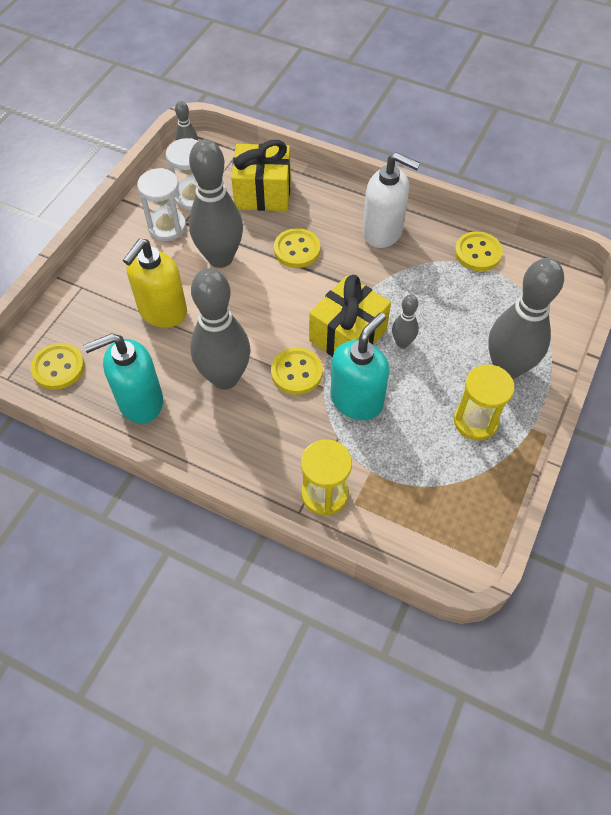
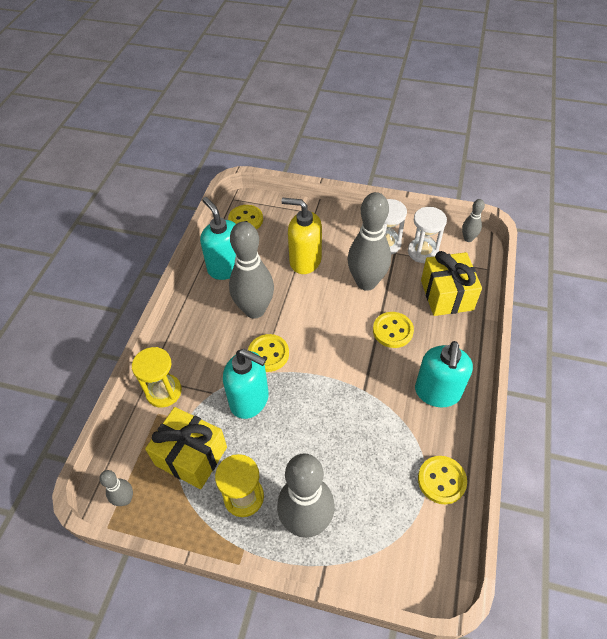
camera: 80 degrees right, 5 degrees down
(348, 335) = (312, 383): yellow gift -> yellow gift (191, 456)
(383, 232) = (437, 392): white soap dispenser -> turquoise soap dispenser
(402, 342) = (315, 426): grey bowling pin -> grey bowling pin (125, 499)

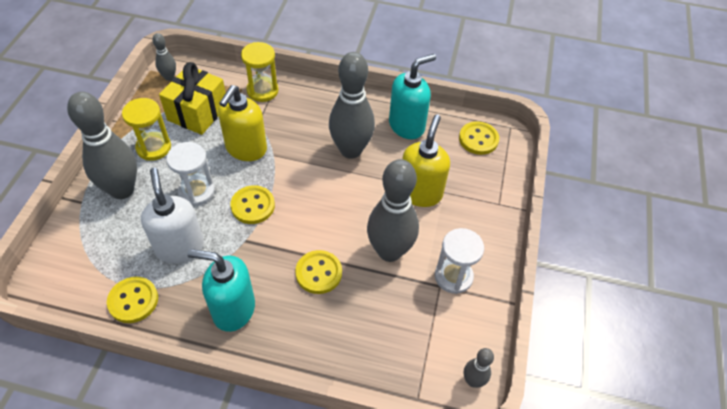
camera: 85 degrees right, 0 degrees up
(250, 400) = (246, 149): turquoise soap dispenser -> yellow soap dispenser
(268, 354) = (296, 162): yellow button -> yellow button (253, 206)
(376, 447) = (180, 247): none -> white soap dispenser
(422, 252) = (443, 318): white hourglass -> white hourglass (196, 191)
(446, 295) = (371, 338): yellow gift -> none

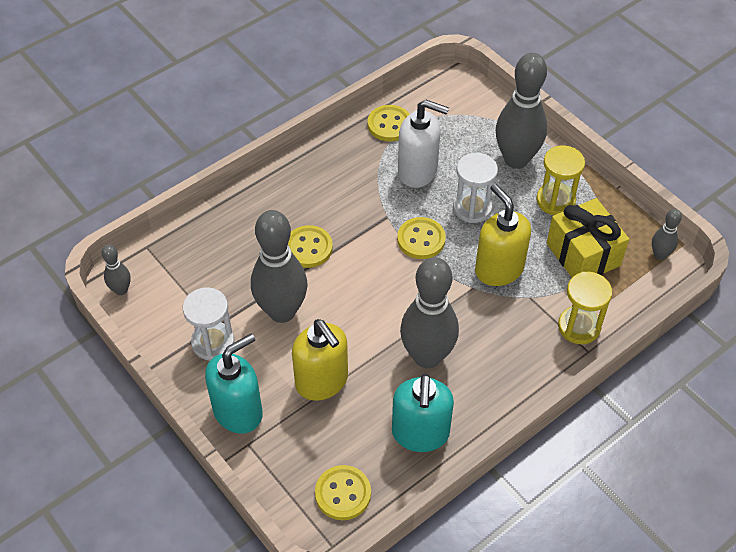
camera: 130 degrees right, 0 degrees up
(233, 309) = (326, 177): turquoise soap dispenser -> turquoise soap dispenser (238, 411)

